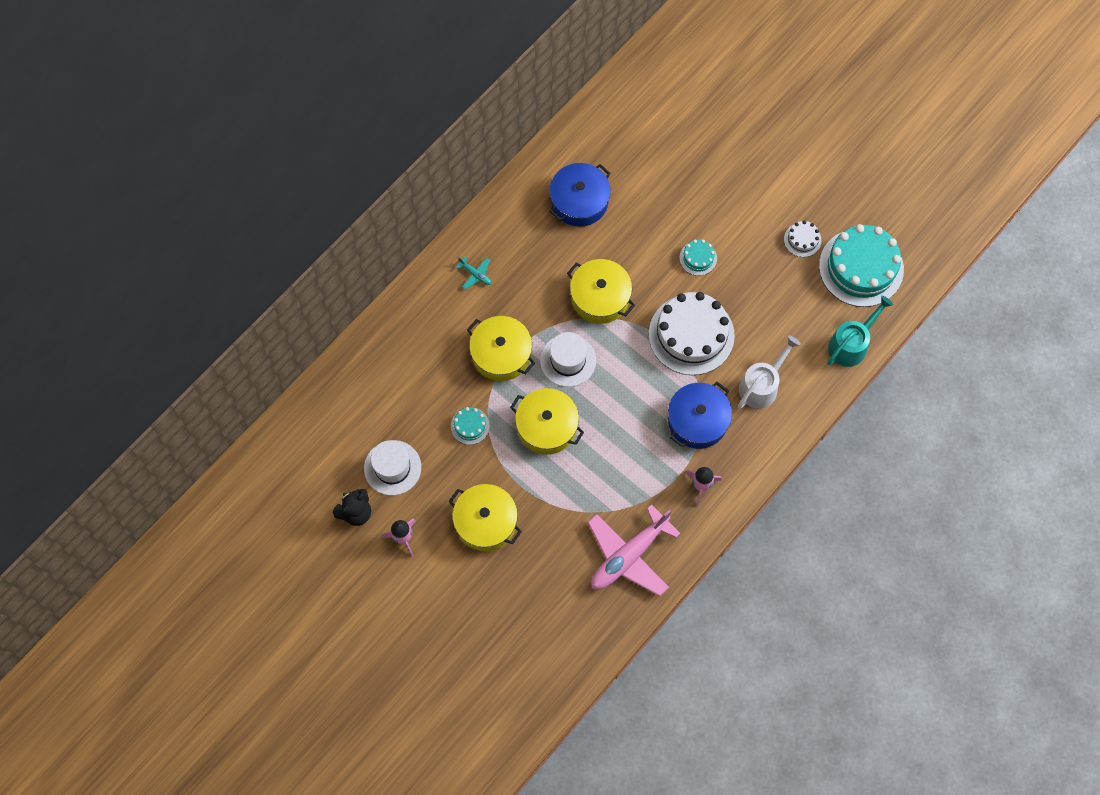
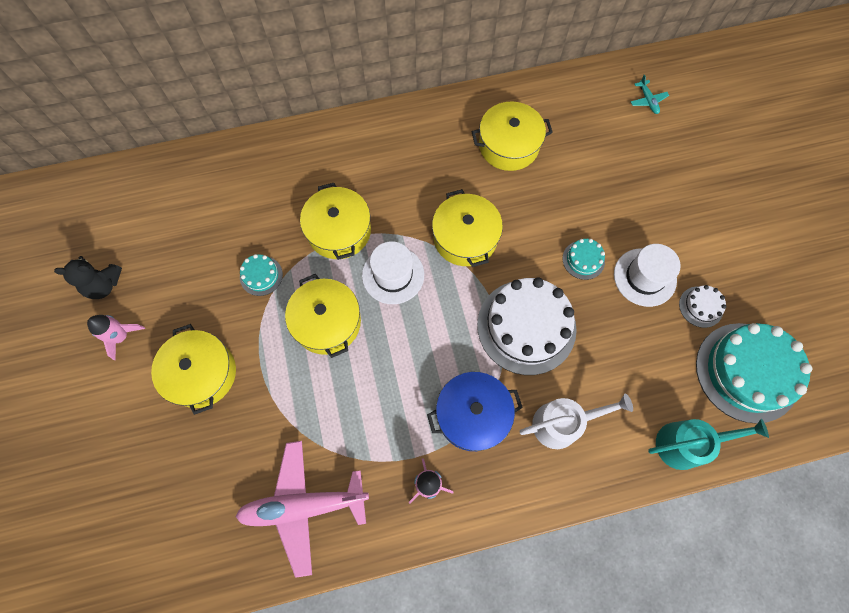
camera: 35 degrees right, 0 degrees up
(392, 467) = (167, 267): white hat -> white hat (644, 277)
(475, 274) = (371, 151): turquoise plane -> turquoise plane (647, 100)
(579, 201) = (508, 145): blue pot -> yellow pot

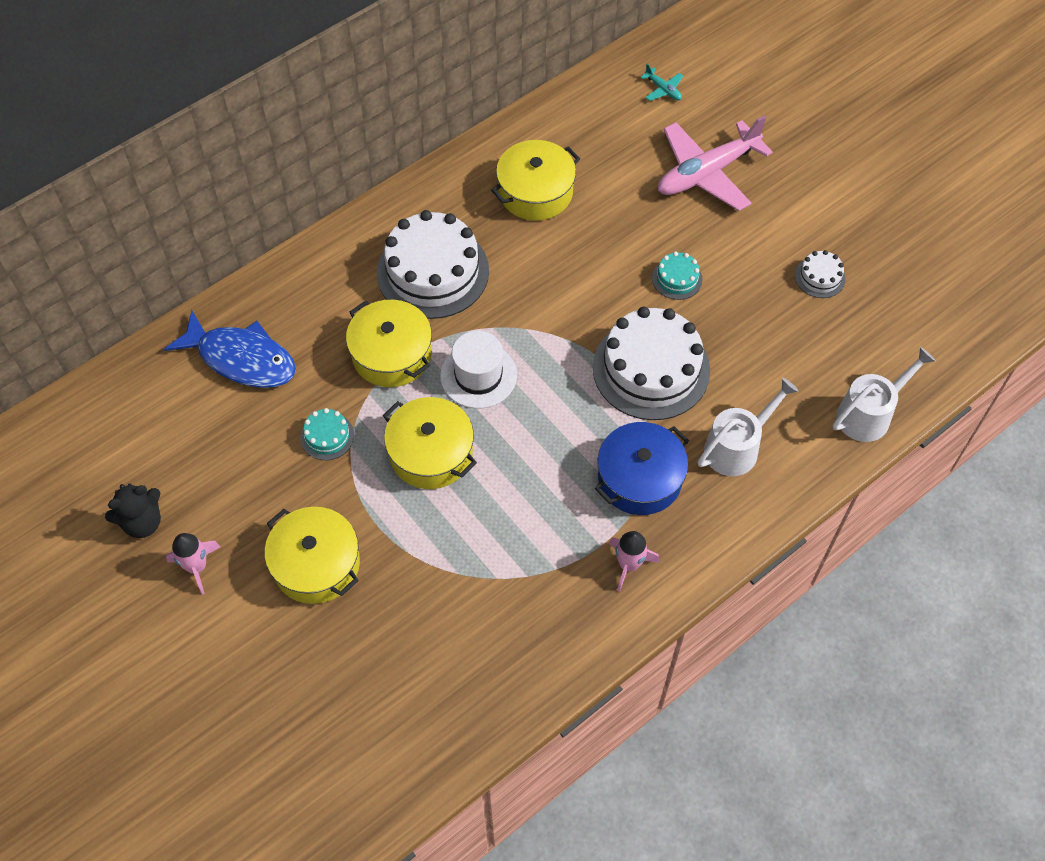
camera: 25 degrees left, 10 degrees down
(234, 190) = (241, 359): none -> blue fish
(303, 506) = (507, 644): pink plane -> pink plane (706, 173)
(401, 178) = (433, 272): none -> white cake
(465, 237) = (538, 306): yellow pot -> none
(644, 277) = (749, 271): white hat -> none
(686, 444) = (869, 414): turquoise watering can -> white watering can
(747, 372) = (895, 321): turquoise cake -> none

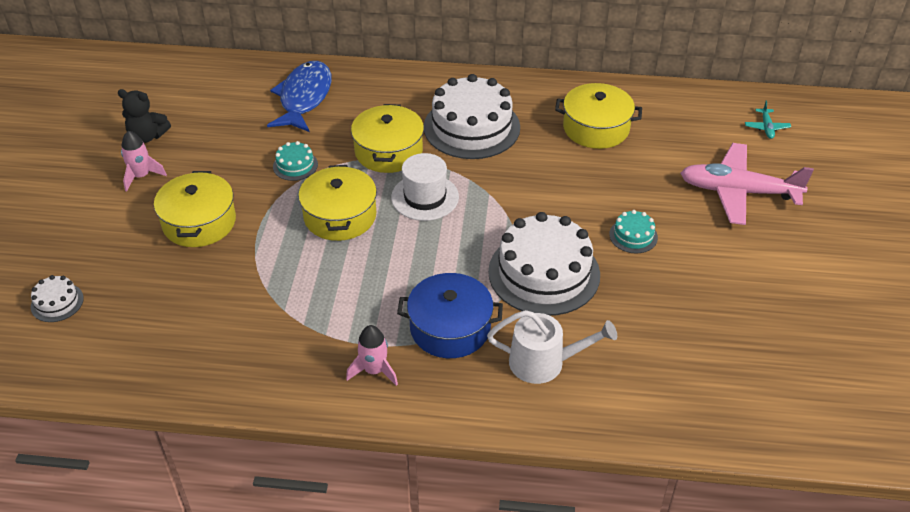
camera: 45 degrees right, 15 degrees down
(241, 359) = (304, 98): blue fish -> blue fish turned 150 degrees counterclockwise
(820, 277) = (750, 308): white cake -> white cake (57, 302)
(869, 414) = (678, 420): white watering can -> none

